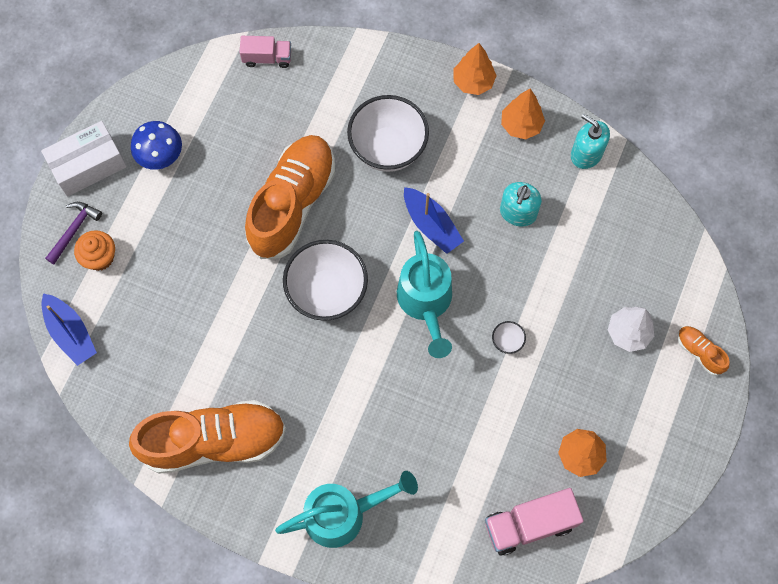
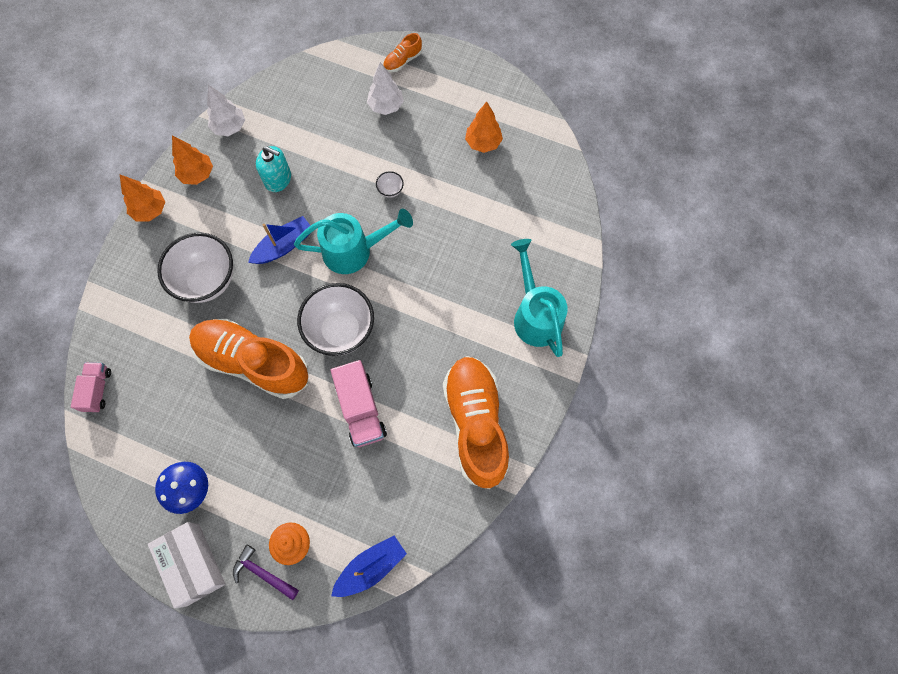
camera: 90 degrees left, 0 degrees up
(529, 524) = (537, 179): pink truck -> pink truck (361, 409)
(586, 154) = (230, 127): turquoise soap dispenser -> white tree

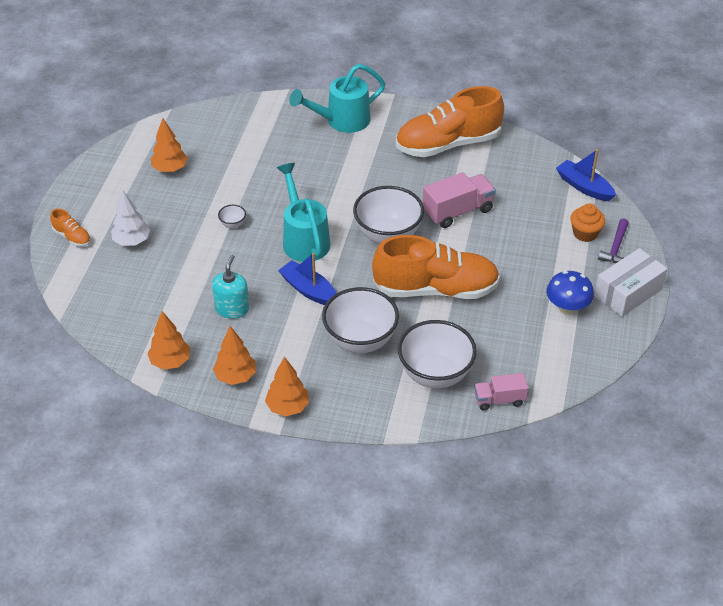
camera: 100 degrees left, 25 degrees down
(146, 339) = (435, 374): none -> white bowl
(230, 127) = (170, 362): white tree -> orange tree
(253, 362) = (436, 289): orange shoe -> orange shoe turned 105 degrees counterclockwise

